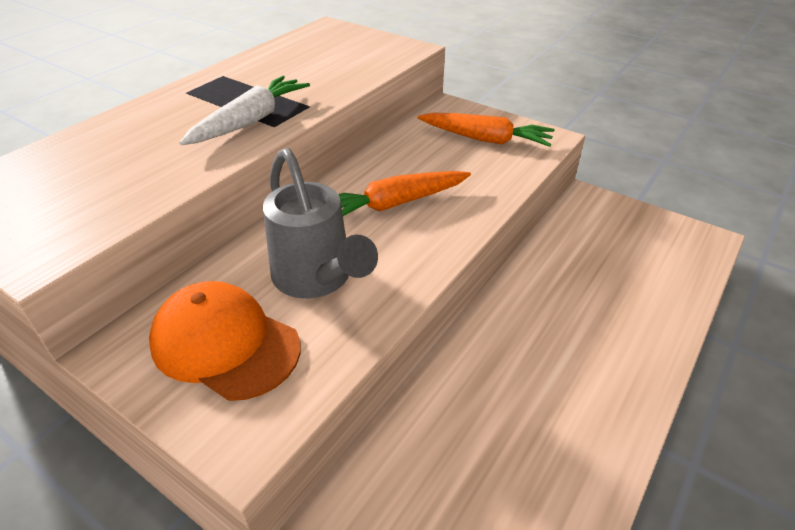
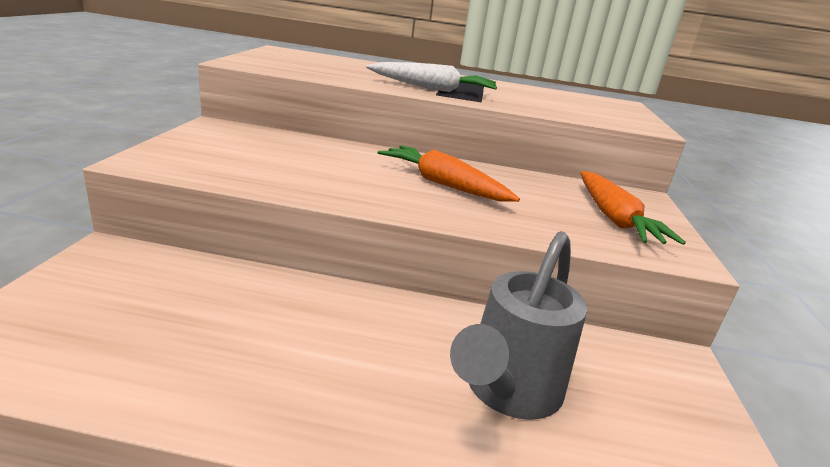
camera: 60 degrees right, 15 degrees down
(225, 344) = (230, 147): orange cap -> none
(317, 279) = (316, 166): grey watering can -> grey watering can (507, 391)

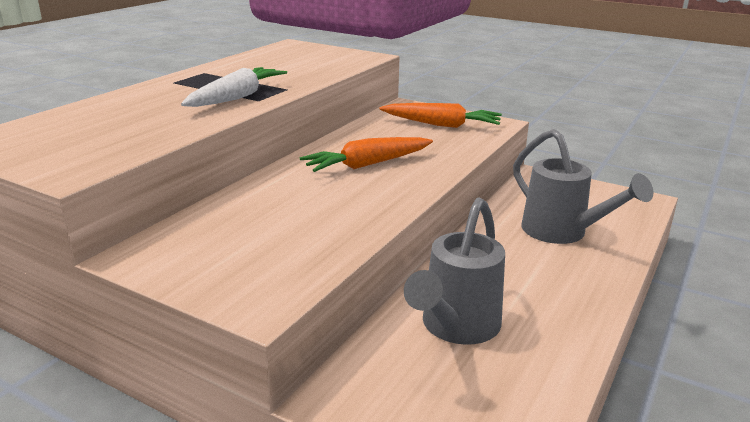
camera: 65 degrees left, 0 degrees up
(223, 307) = (456, 327): none -> grey watering can

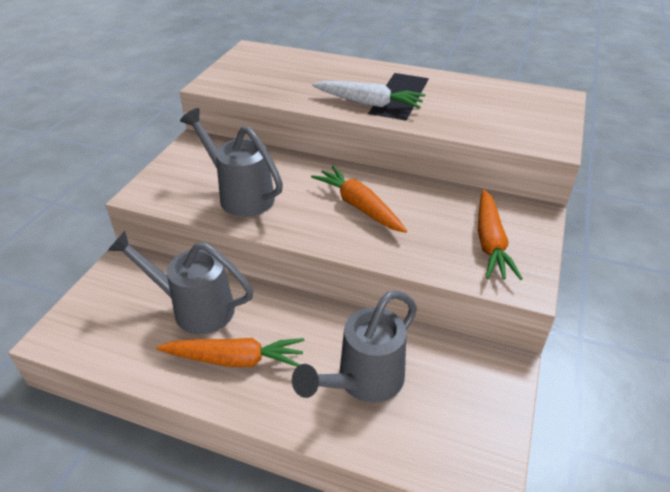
camera: 80 degrees right, 15 degrees up
(310, 226) = (240, 195): none -> grey watering can
(540, 300) = (235, 359): none -> orange carrot

